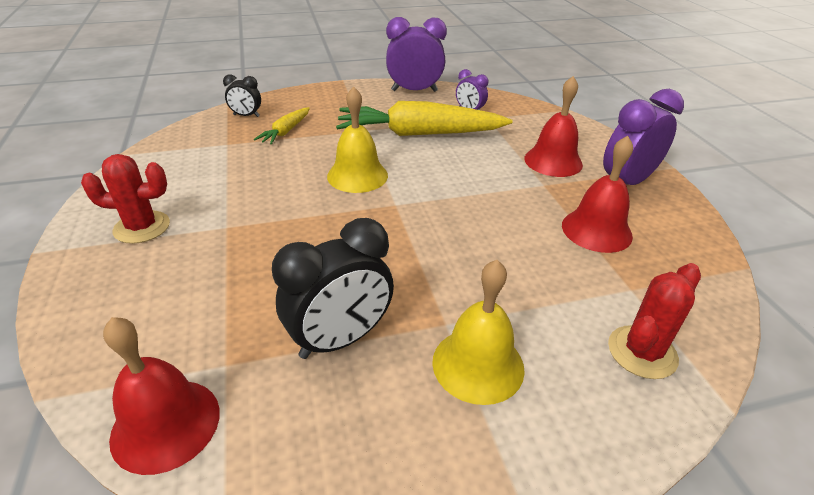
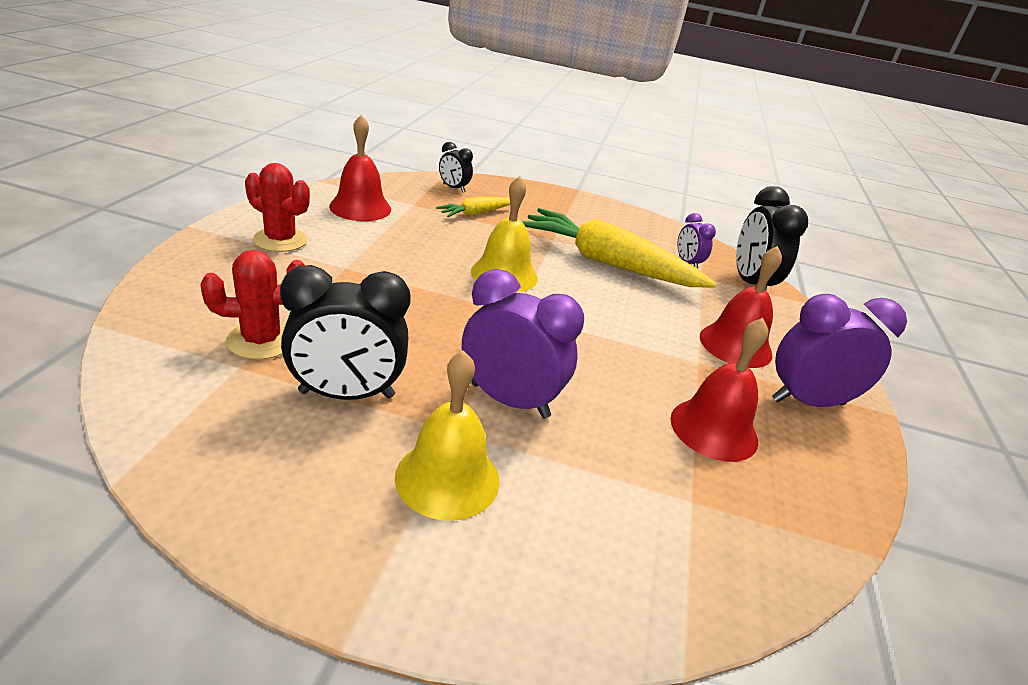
camera: 25 degrees right, 5 degrees down
(166, 424) = (155, 384): red bell -> red bell (360, 207)
(414, 91) = (645, 224): purple clock -> purple clock (509, 400)
(520, 110) = (750, 284): none -> black clock
(642, 352) = (636, 561): red cactus -> red cactus (261, 340)

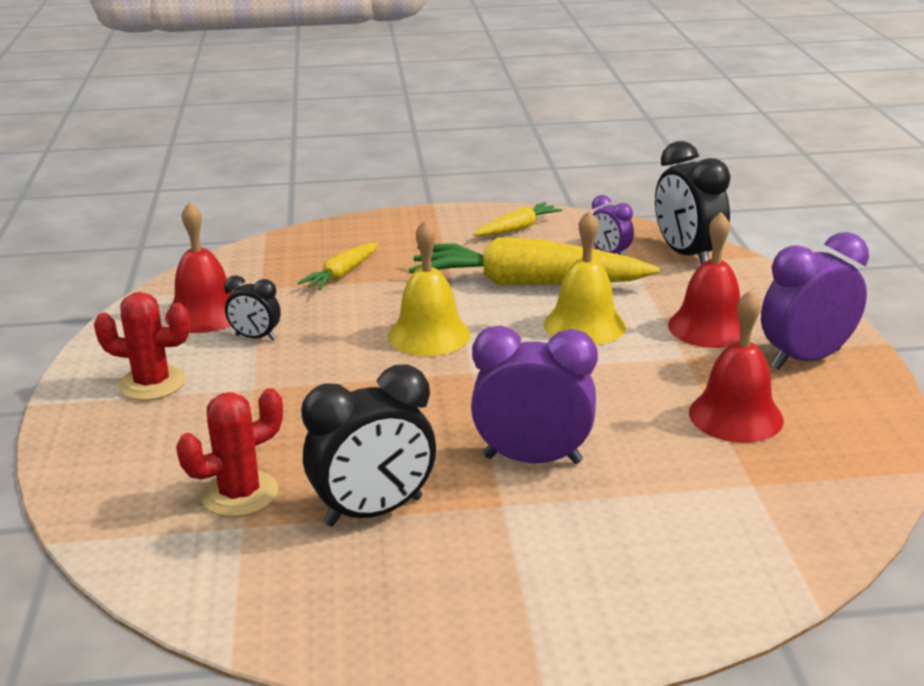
camera: 15 degrees left, 5 degrees down
(447, 478) = (529, 546): yellow bell -> yellow bell (584, 325)
(453, 188) = (290, 252): black clock -> black clock (255, 337)
(628, 224) = (517, 228): none -> yellow carrot

